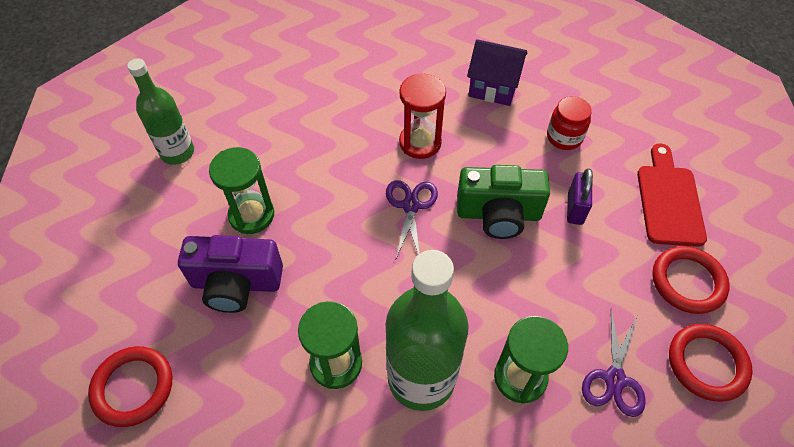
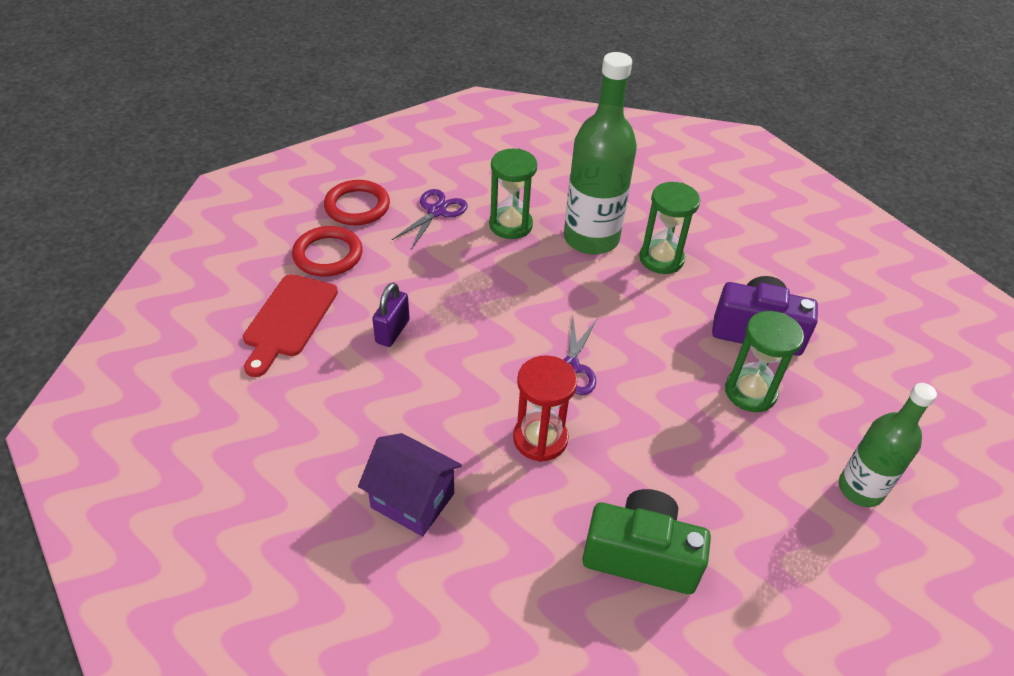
camera: 170 degrees left, 10 degrees down
(133, 387) = (833, 274): red ring -> none
(498, 214) = (476, 341): green camera -> green camera (641, 555)
(564, 137) = (356, 409): red jar -> none

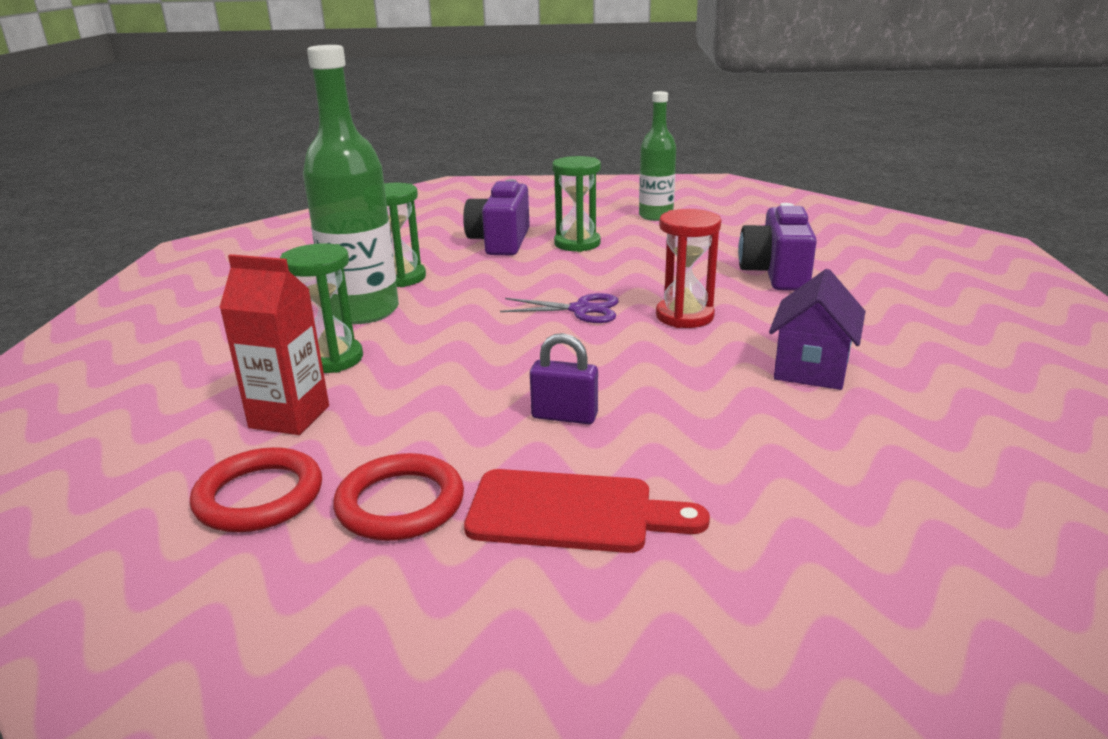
camera: 95 degrees left, 20 degrees down
(436, 211) = (289, 417): purple scissors -> red carton
(641, 555) = (776, 273): green camera -> purple camera

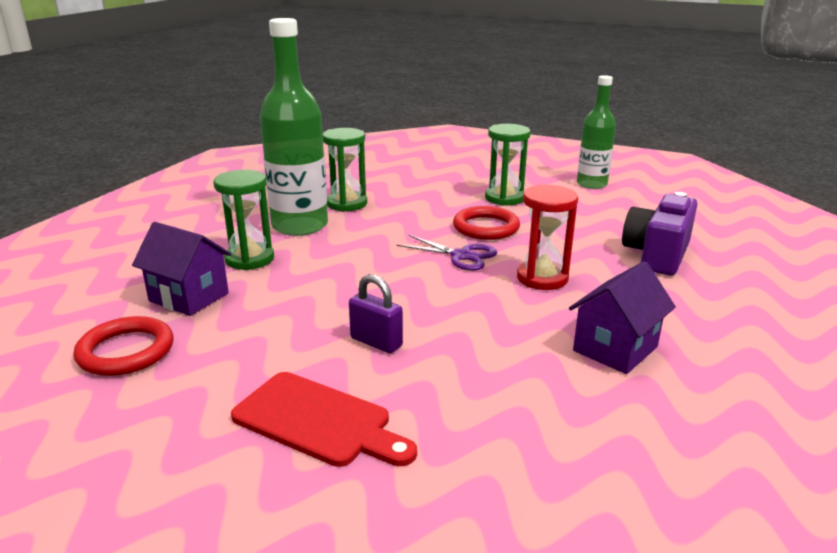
camera: 20 degrees right, 0 degrees up
(289, 417) = (189, 297): red carton -> purple house
(400, 503) = (208, 381): red ring -> red ring (486, 227)
(500, 242) = (445, 186): purple camera -> none

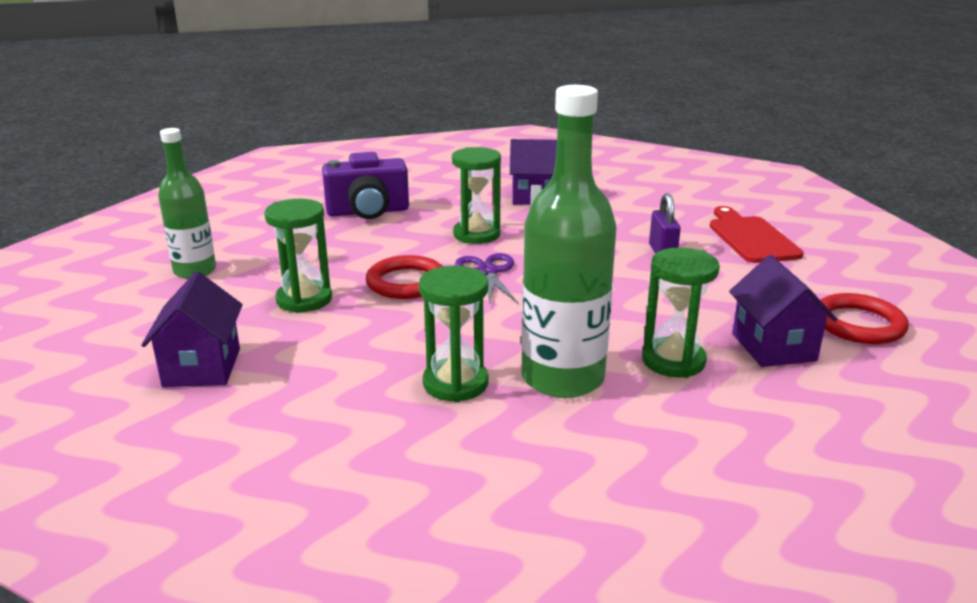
camera: 130 degrees left, 0 degrees up
(460, 167) = (202, 367): none -> purple house
(542, 278) = (476, 234): red hourglass -> green hourglass

